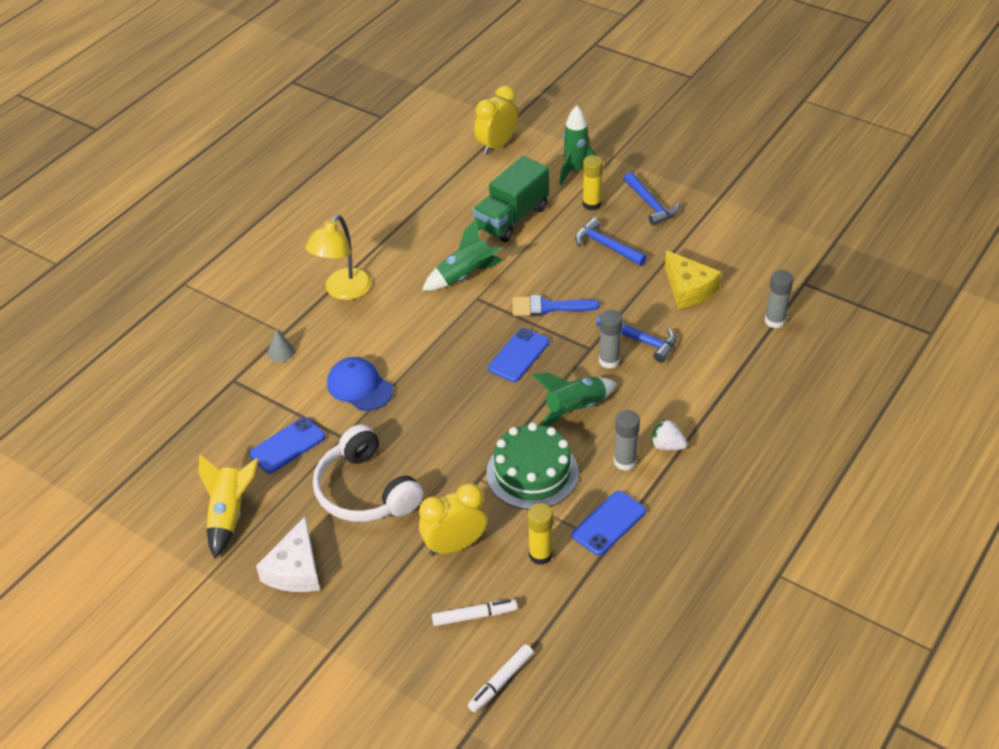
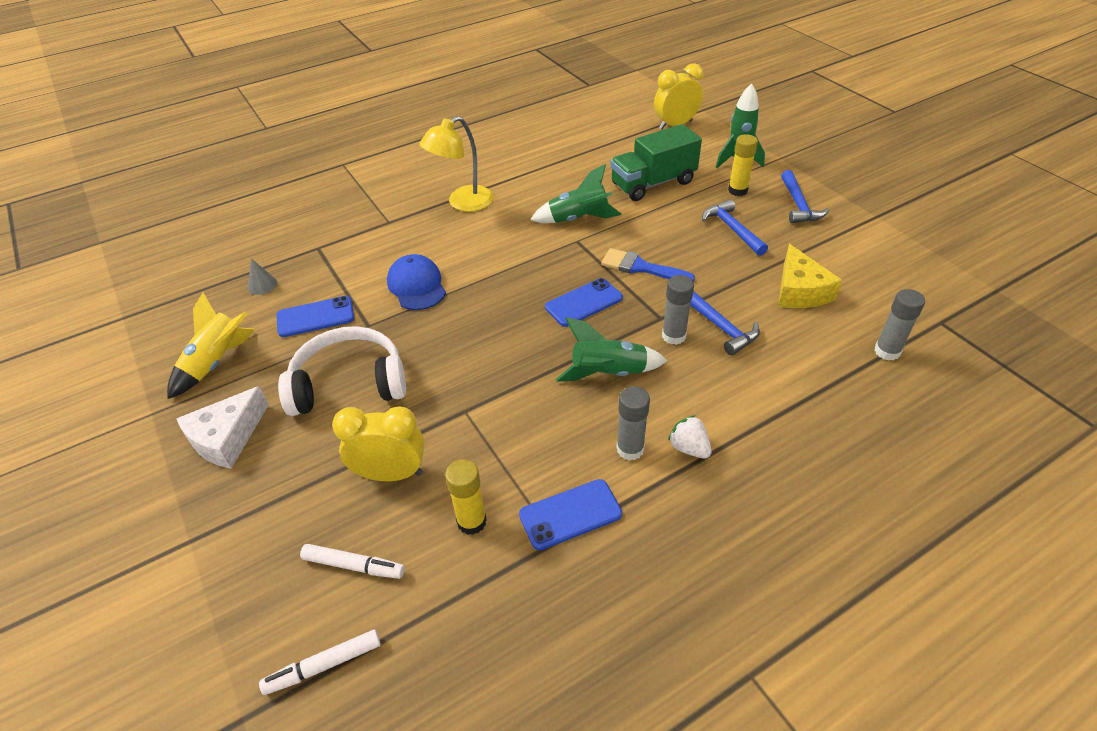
camera: 25 degrees right, 0 degrees up
(281, 352) = (374, 236): grey cone -> grey cone (262, 285)
(365, 491) = (349, 383): white headphones -> white headphones turned 90 degrees clockwise
(532, 473) = (522, 424): green cake -> none

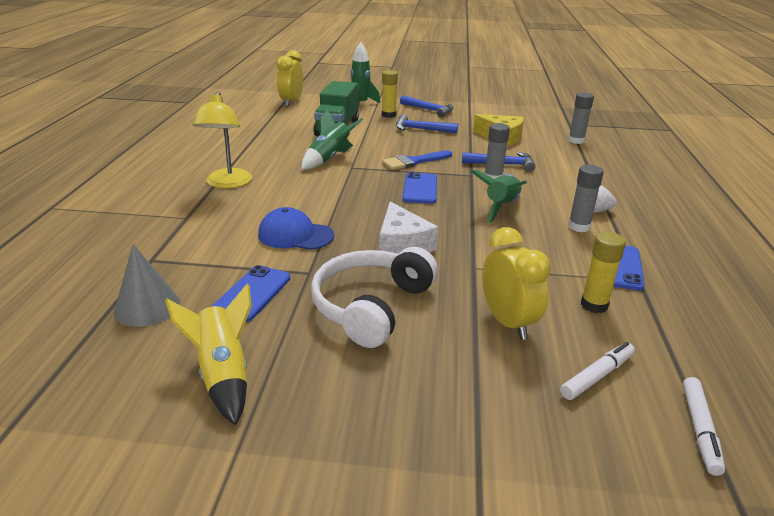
camera: 55 degrees left, 15 degrees down
(227, 438) = (353, 402): white cheese -> white cheese (402, 244)
(262, 285) = (147, 307): grey cone -> grey cone, size x1.71
(391, 474) = (508, 322): yellow clock -> yellow clock turned 120 degrees clockwise

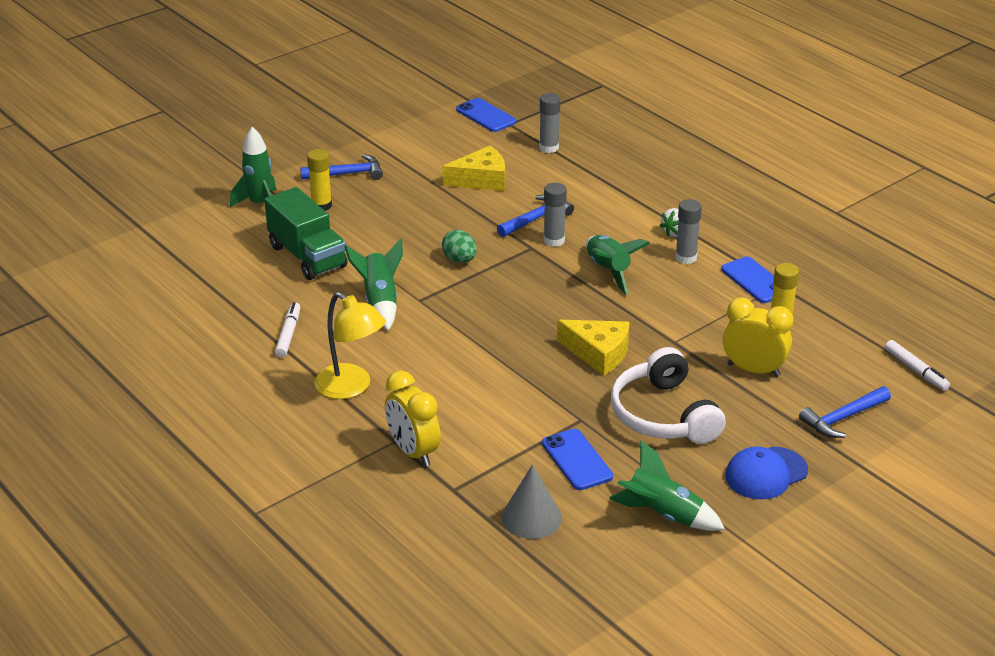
camera: 45 degrees left, 5 degrees up
(223, 374) = (663, 515): yellow rocket -> green rocket
(291, 102) = (175, 244): yellow clock -> yellow clock (413, 452)
(295, 235) = (512, 397): blue cap -> blue cap (766, 473)
(402, 244) = (598, 353): white cheese -> yellow cheese
(414, 161) = (459, 260): blue brush -> green egg
(420, 189) = (519, 289): blue phone -> blue phone (486, 116)
(421, 129) = (391, 210): blue hammer -> blue hammer (843, 418)
(597, 376) = (840, 372): white marker -> white marker (288, 334)

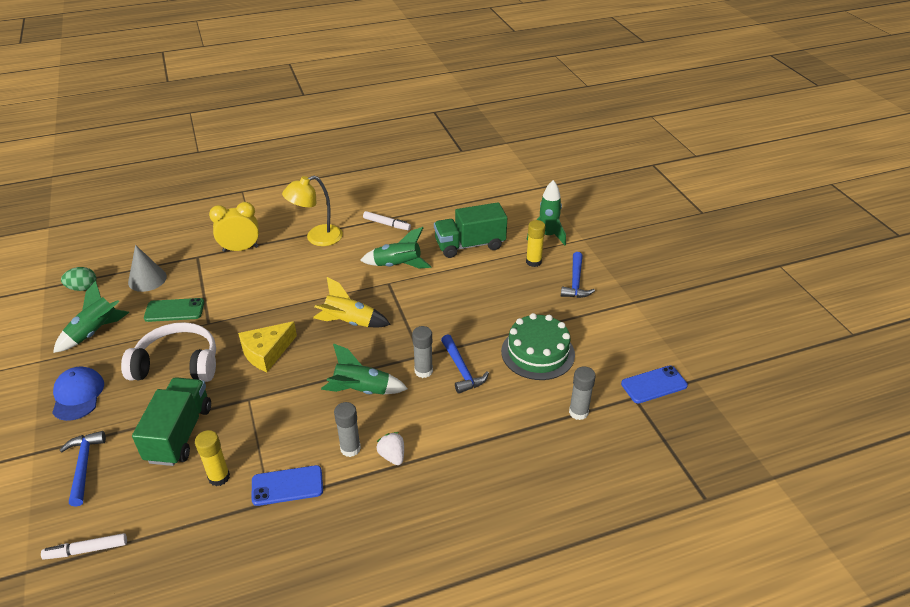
camera: 110 degrees right, 5 degrees up
(459, 260) = (426, 313): green egg -> green egg (83, 288)
(481, 180) = (537, 353): yellow cheese -> green cake
(509, 308) = (349, 322): none -> yellow rocket
(577, 460) = (174, 310): blue phone -> green phone
(753, 370) = (180, 434): yellow clock -> green truck

